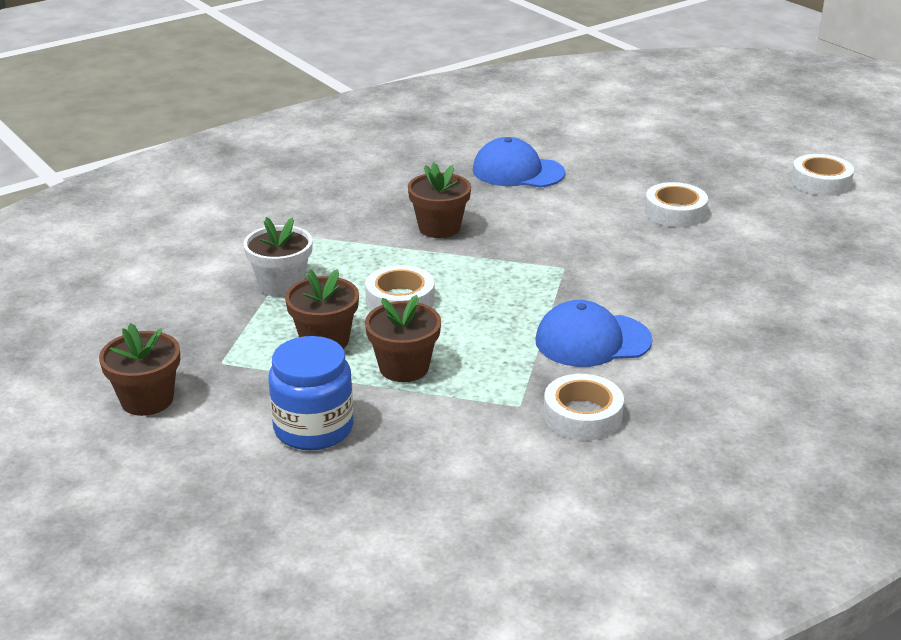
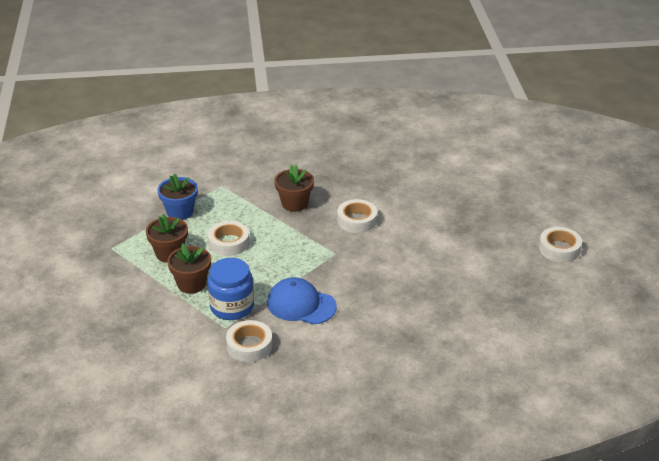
camera: 30 degrees right, 5 degrees up
(147, 400) = (62, 256): brown flower pot -> none
(281, 285) = (180, 212): white flower pot -> blue flower pot
(313, 428) = (119, 301): blue jar -> blue jar (232, 307)
(517, 171) = (378, 179): blue cap -> none
(675, 212) = (440, 239): white tape -> white tape (357, 220)

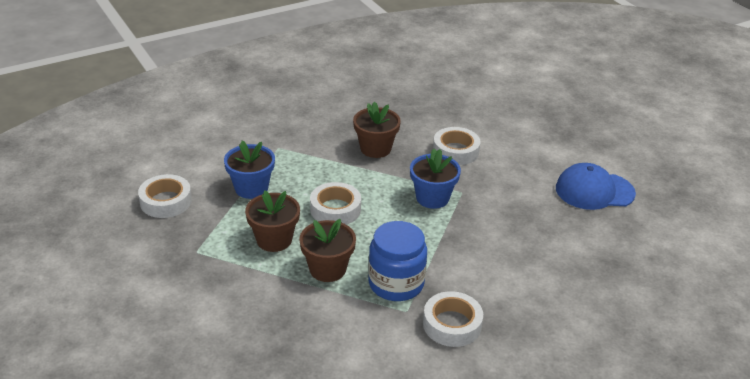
camera: 25 degrees left, 0 degrees up
(301, 305) = (471, 259): blue cap -> blue cap (594, 191)
(308, 252) = (432, 198): none -> blue flower pot
(559, 249) = (671, 133): white tape -> white tape (166, 201)

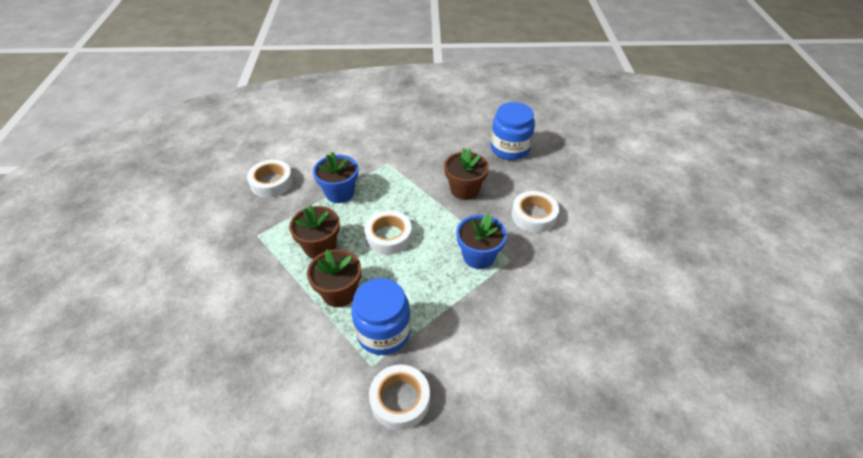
camera: 30 degrees right, 10 degrees up
(390, 101) = (510, 148): none -> blue jar
(594, 191) = (645, 308): blue cap -> none

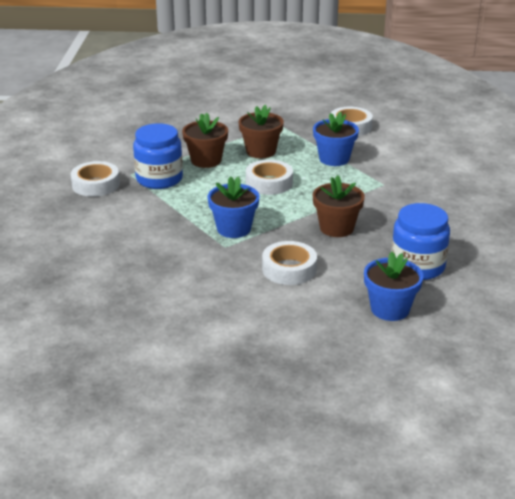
camera: 95 degrees right, 15 degrees down
(567, 163) = (390, 309): none -> blue flower pot

